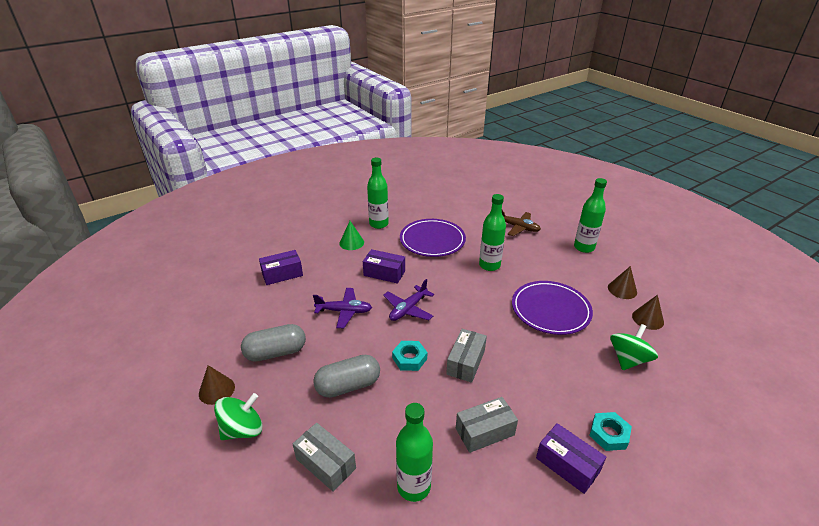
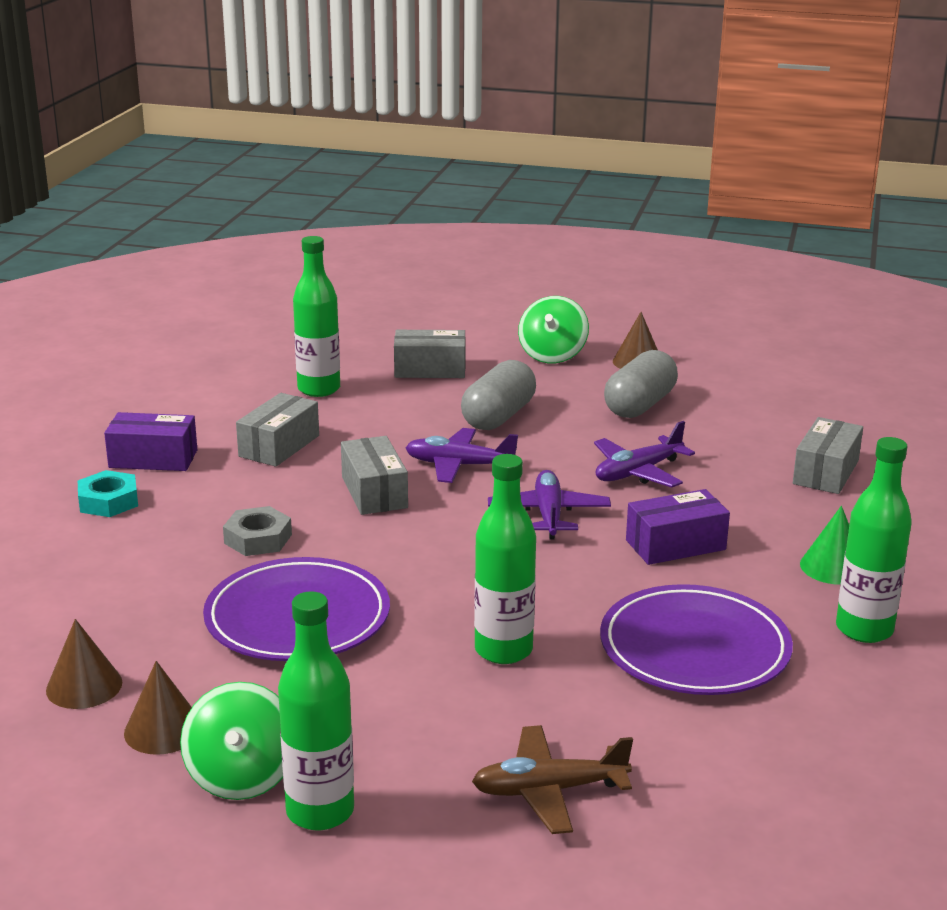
camera: 140 degrees right, 10 degrees down
(282, 274) = (826, 472): purple box -> grey box
(409, 358) = (459, 465): turquoise nut -> purple plane
(541, 360) = (258, 539): none -> grey nut
(628, 359) = (106, 598): green spinning top -> green spinning top (241, 776)

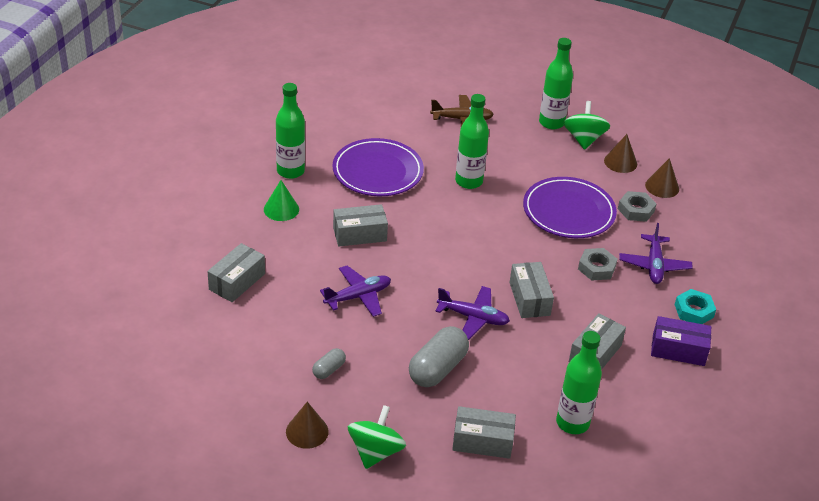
camera: 175 degrees left, 15 degrees up
(158, 634) = (636, 210): none -> grey nut
(548, 514) = (425, 266): purple plane -> purple plane (654, 265)
(639, 405) = (329, 370): grey capsule -> grey capsule, size x0.52
(675, 545) = (359, 234): purple box -> grey box

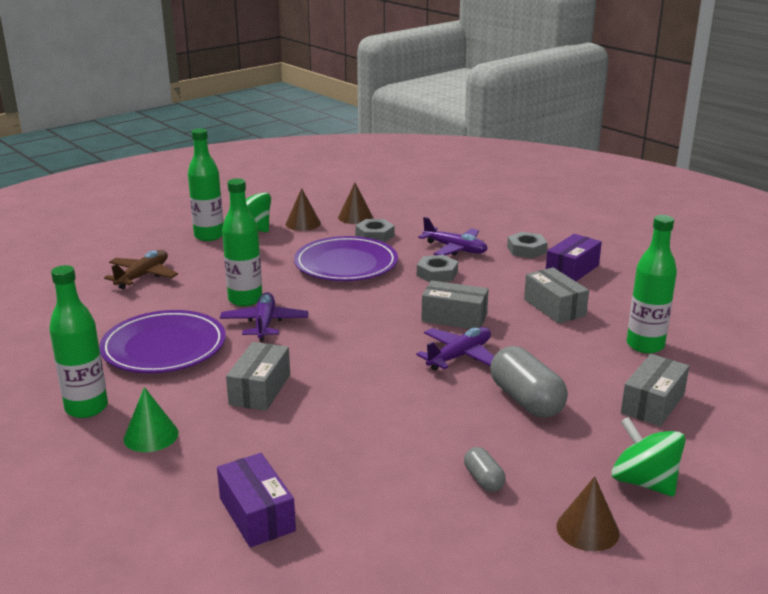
camera: 60 degrees left, 15 degrees down
(237, 281) = (256, 514): grey box -> purple box
(358, 296) = (368, 421): purple plane -> purple plane (264, 324)
(694, 311) = (526, 250): turquoise nut -> grey nut

